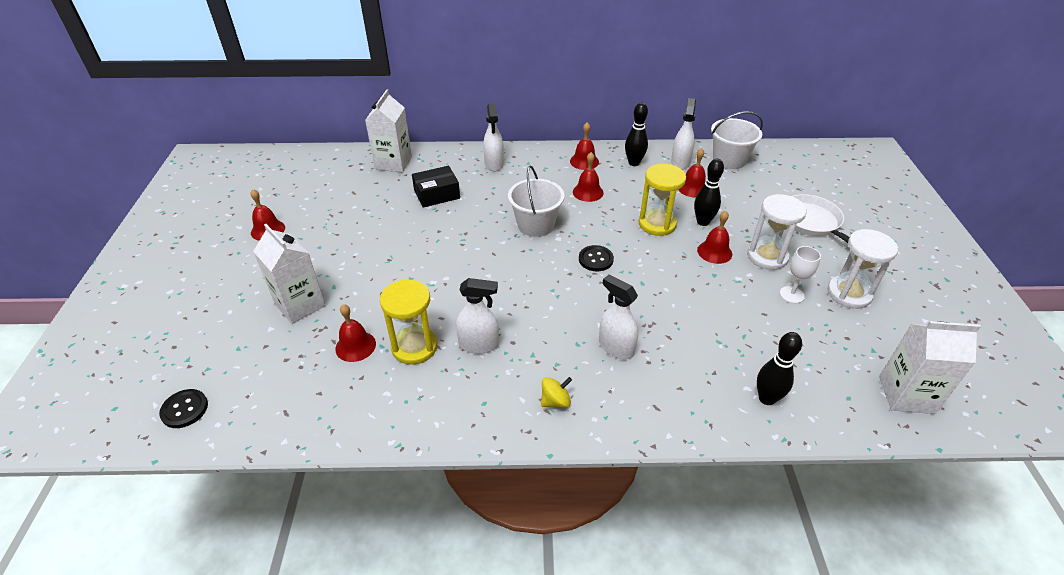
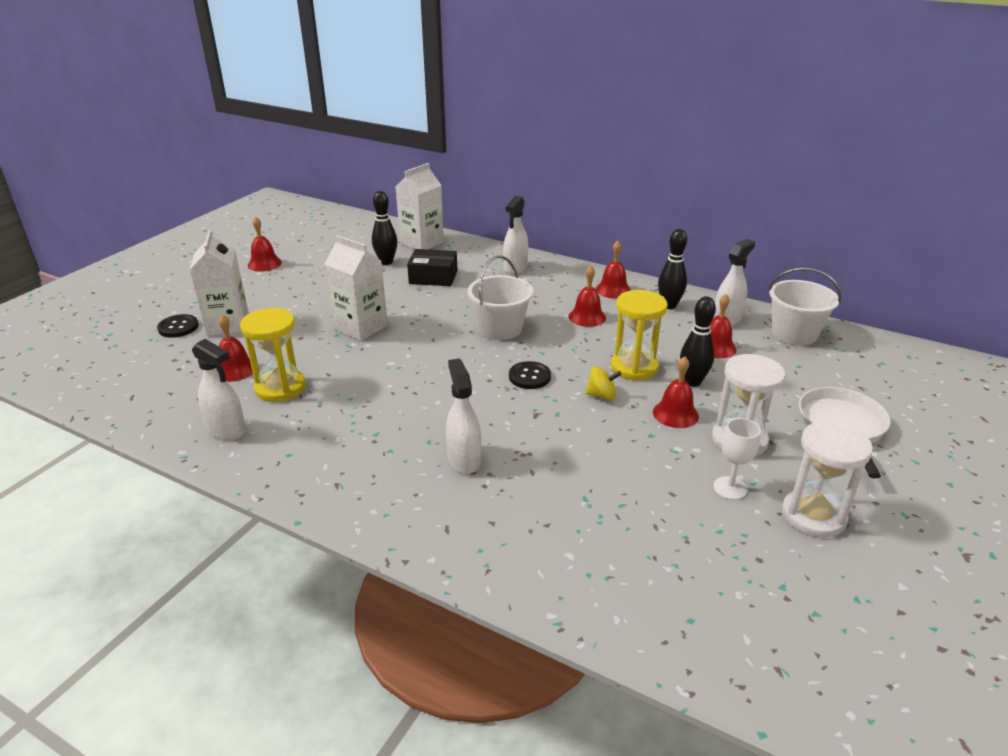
camera: 30 degrees right, 10 degrees down
(184, 409) = (70, 366): black button -> black button (178, 327)
(479, 344) = (336, 407): white spray bottle -> white spray bottle (226, 430)
(555, 401) = (353, 480): yellow spinning top -> yellow spinning top (601, 395)
(766, 398) = (581, 575): black bowling pin -> black bowling pin (386, 262)
(906, 394) = (778, 653): white carton -> white carton (361, 327)

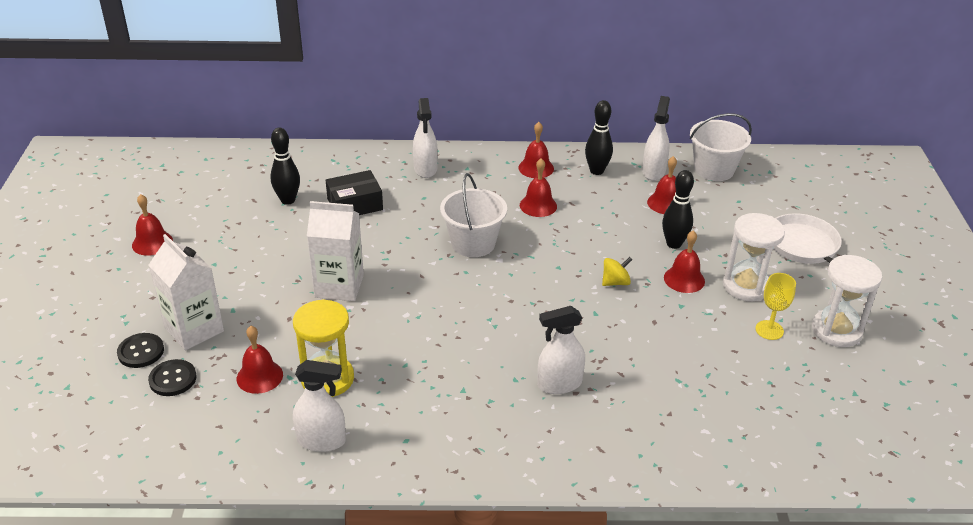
camera: 30 degrees left, 5 degrees up
(422, 243) = (302, 165): white carton -> none
(464, 459) = (559, 384): white spray bottle -> white spray bottle turned 60 degrees counterclockwise
(529, 377) = (542, 285): black button -> black button (173, 379)
(634, 367) = (619, 245): yellow hourglass -> none
(730, 488) = (769, 330): white goblet -> yellow goblet

